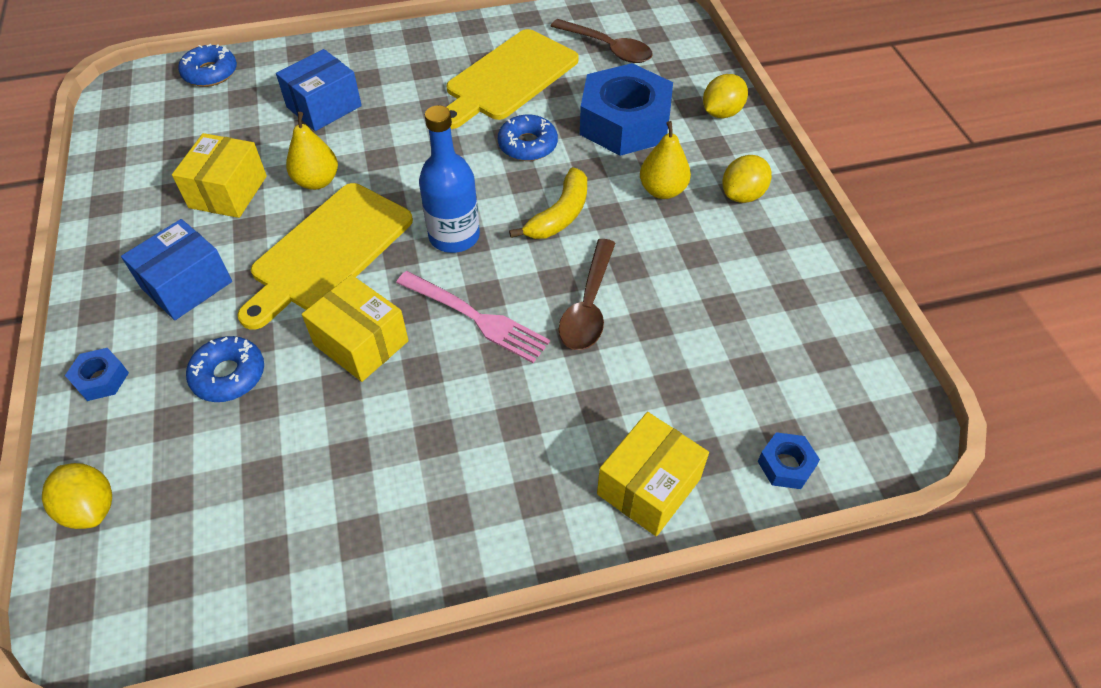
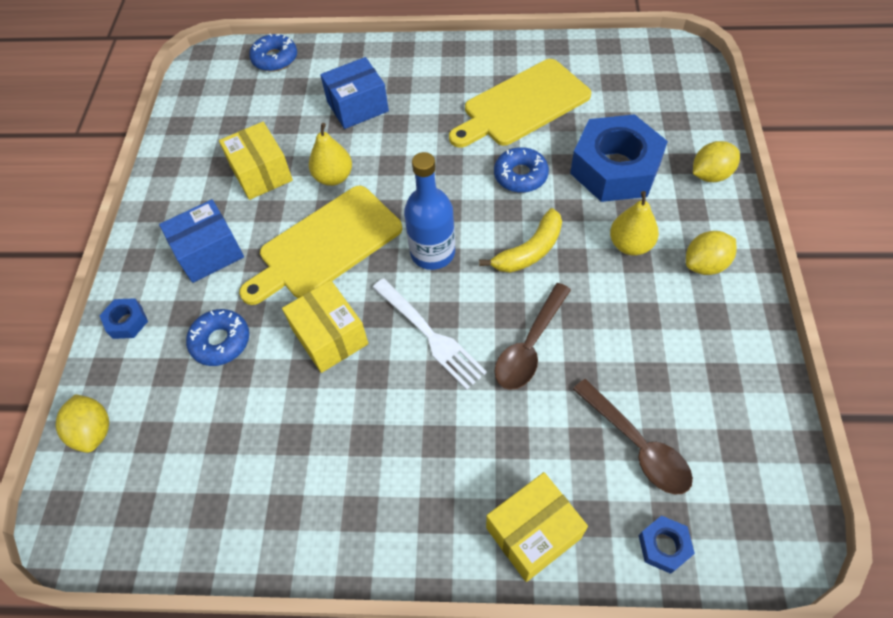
camera: 20 degrees right, 5 degrees up
(228, 192) = (261, 173): yellow box -> yellow box turned 60 degrees counterclockwise
(476, 318) = (430, 335): pink fork -> white fork
(607, 48) = (621, 89): brown spoon -> brown spoon (636, 445)

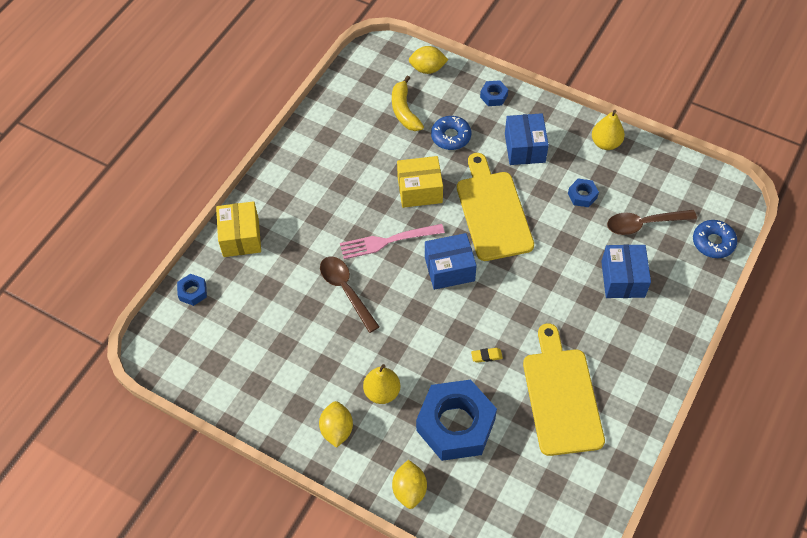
camera: 115 degrees right, 0 degrees up
(261, 173) = (582, 195): yellow box -> blue nut
(333, 177) = (553, 237): yellow pear -> yellow pear (605, 143)
(430, 335) = (388, 241): white fork -> pink fork
(432, 253) = (449, 269): blue bottle -> blue box
(520, 175) = (486, 356): blue donut -> yellow eraser
(529, 251) = (416, 327): yellow banana -> yellow banana (404, 111)
(636, 445) = (250, 311): brown spoon -> brown spoon (644, 224)

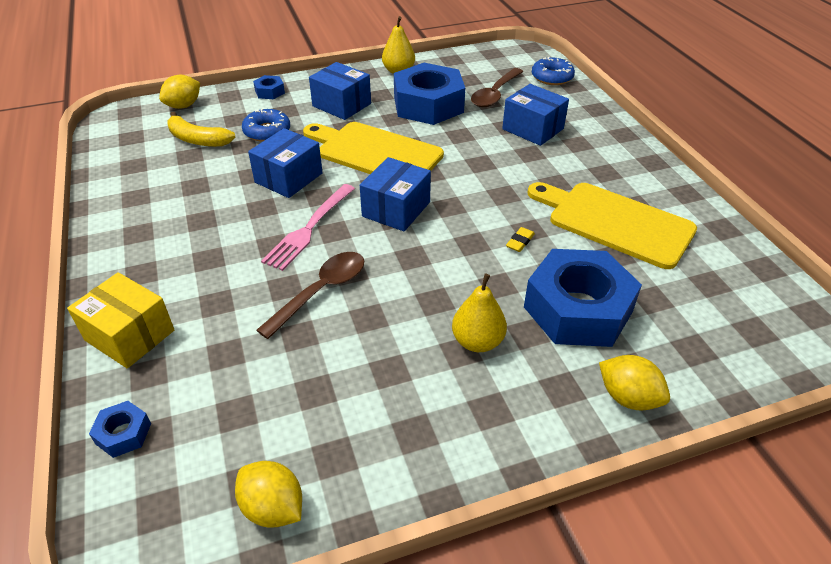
camera: 50 degrees left, 15 degrees down
(337, 430) = (484, 414): yellow lemon -> yellow lemon (273, 508)
(346, 290) = (320, 292): brown spoon -> brown spoon turned 120 degrees clockwise
(420, 190) = (289, 178): yellow box -> blue box
(582, 195) = (428, 105): blue nut -> blue nut, size x2.38

